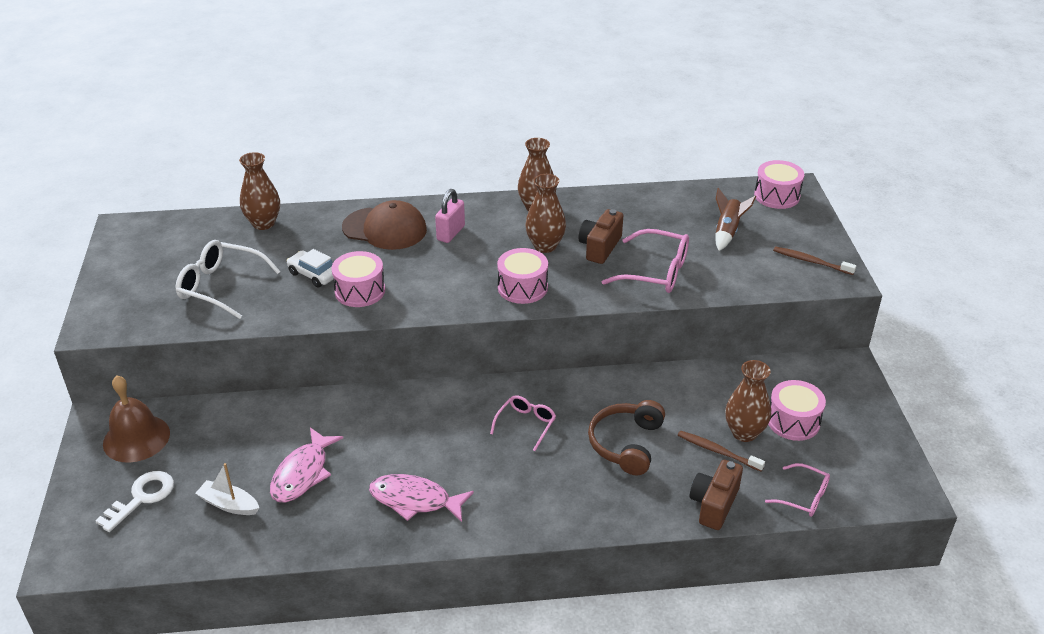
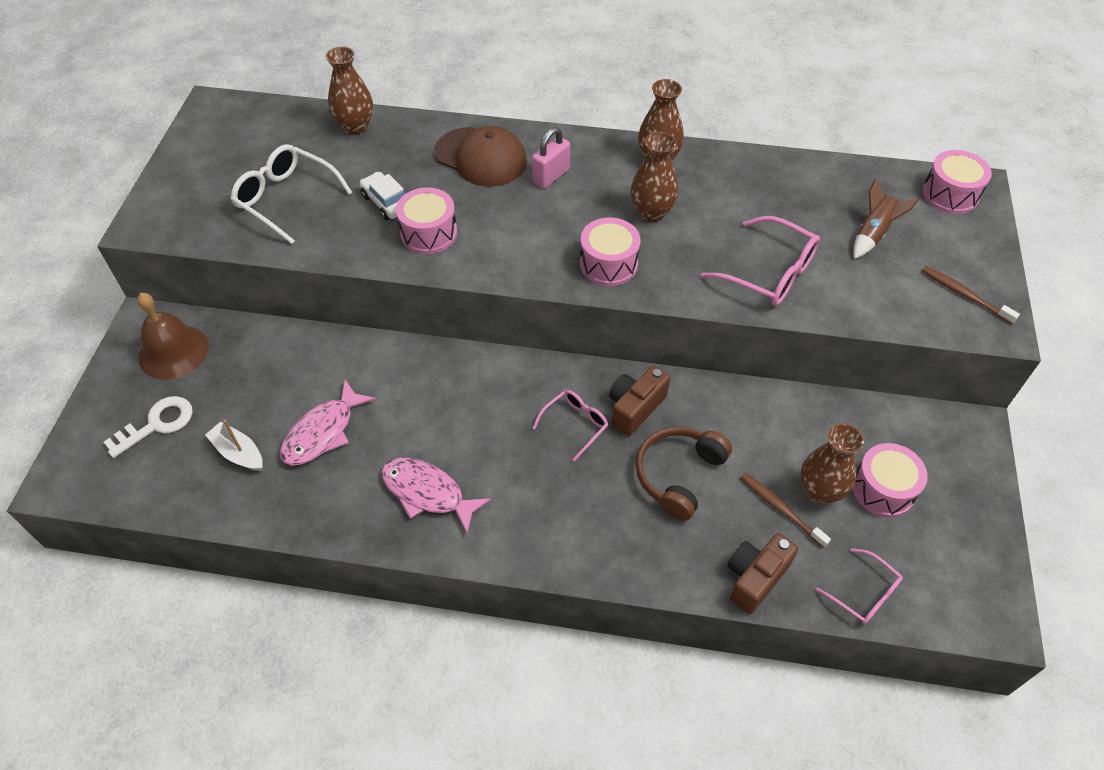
camera: 15 degrees right, 15 degrees up
(600, 247) = (714, 227): brown camera -> brown camera (635, 408)

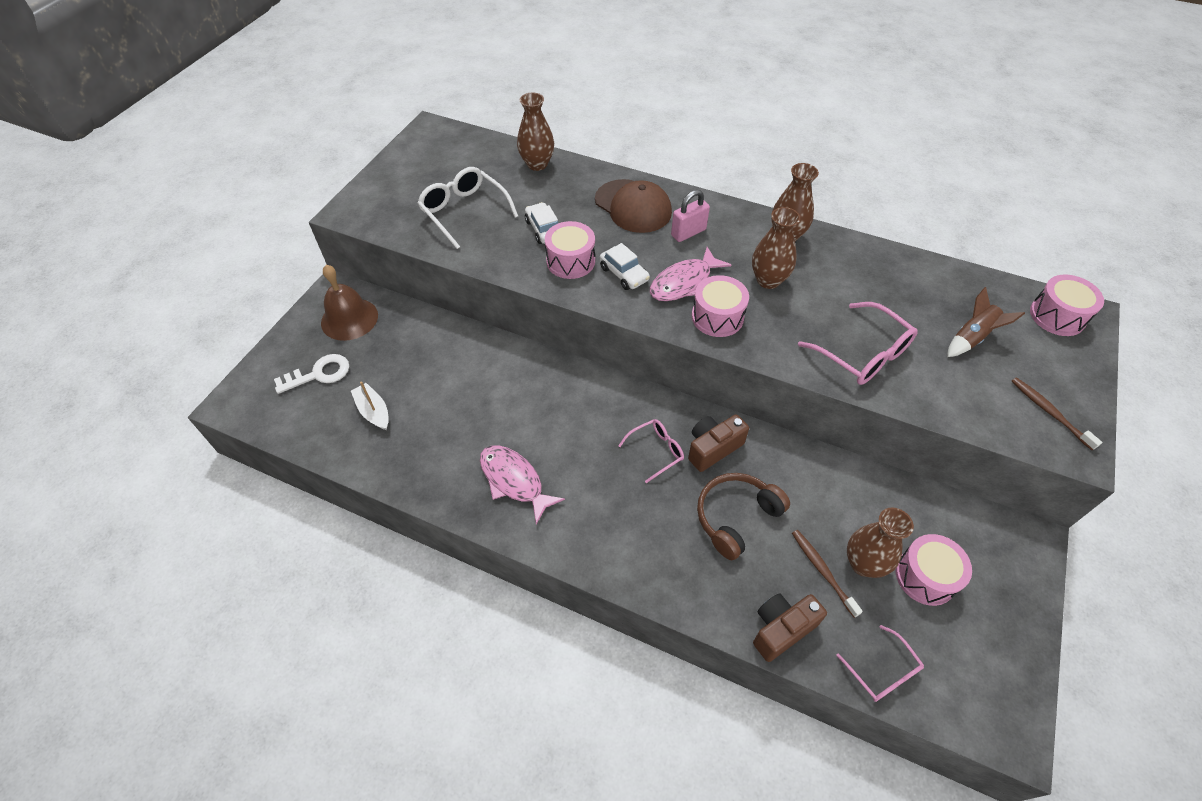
camera: 15 degrees right, 0 degrees up
(323, 432) = (444, 410): pink fish -> pink fish (684, 282)
(493, 236) = (624, 274): none -> white car

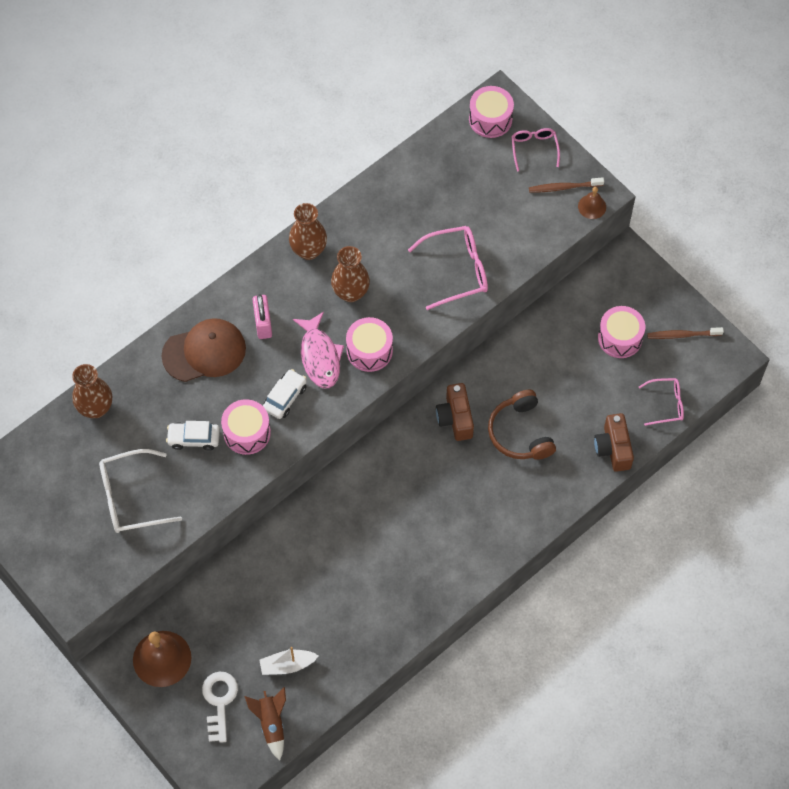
camera: 65 degrees left, 10 degrees up
(514, 481) = (413, 576): pink fish -> none
(624, 274) = (285, 397): white car -> white car turned 45 degrees counterclockwise
(656, 451) = (437, 460): pink glasses -> pink glasses (534, 149)
(822, 571) = (586, 399): brown toothbrush -> brown toothbrush (682, 335)
(863, 563) = (593, 370): brown vase -> none
(972, 338) = (480, 189): brown rocket -> brown rocket (271, 723)
(1055, 450) = (592, 206): none -> brown bell

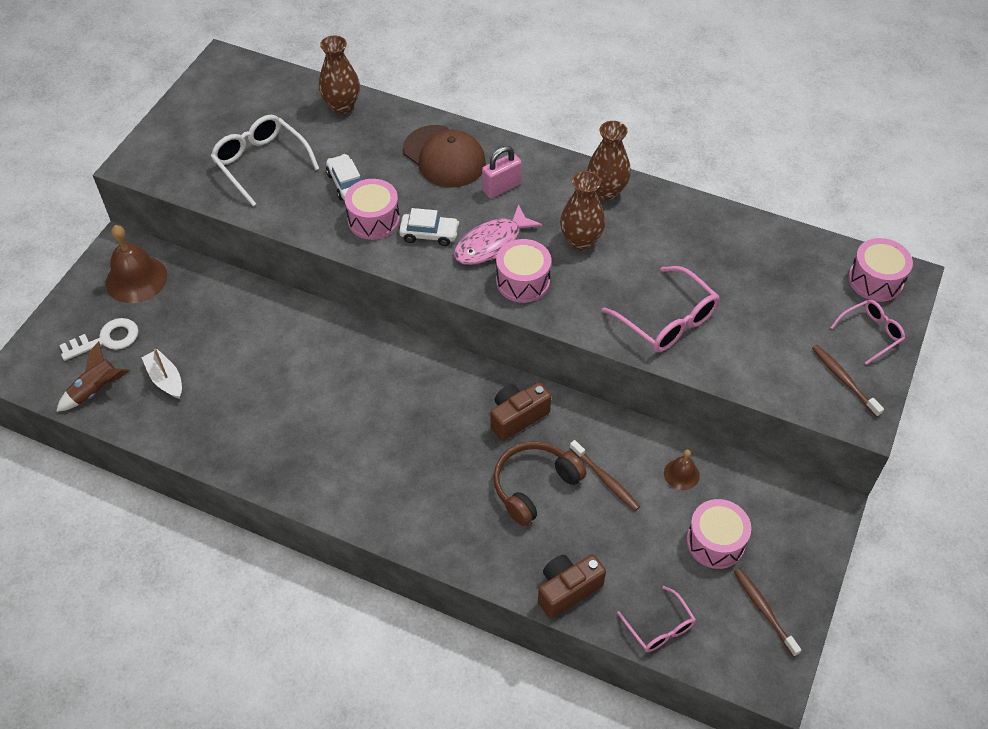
camera: 65 degrees right, 10 degrees down
(537, 383) = (605, 479): none -> brown toothbrush
(592, 206) = (840, 417): brown bell -> brown bell (681, 474)

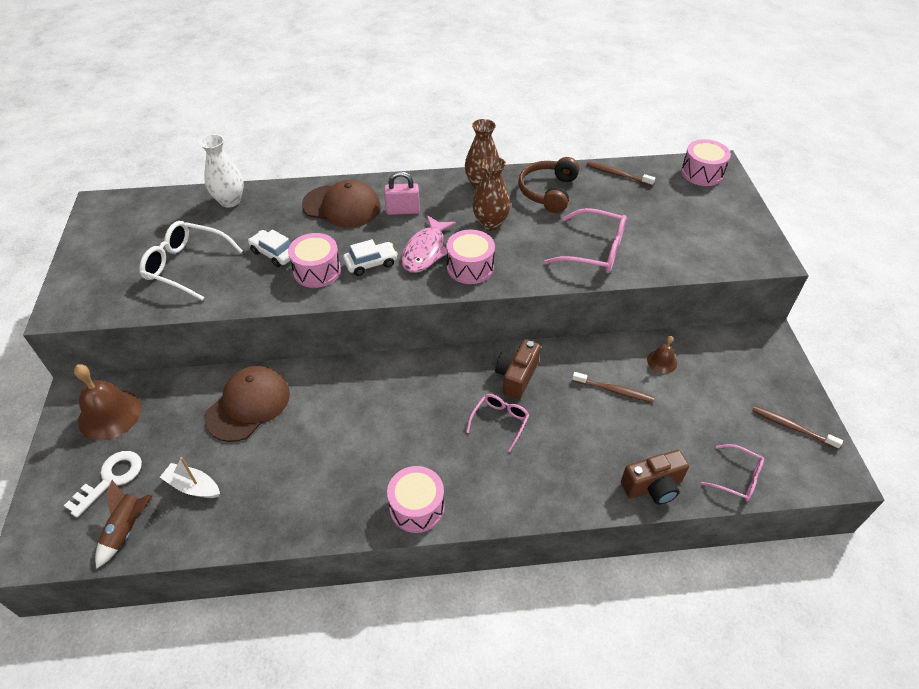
camera: 30 degrees left, 5 degrees down
(253, 326) = (248, 405): none -> brown cap
(342, 106) = (230, 201): brown vase -> white vase
(501, 187) = (403, 211): pink padlock -> pink padlock turned 60 degrees clockwise
(534, 485) = (567, 420): brown headphones -> brown headphones (548, 192)
(567, 590) = (653, 486): brown camera -> brown camera turned 135 degrees counterclockwise
(715, 542) = (722, 396): pink drum -> pink drum (417, 507)
(844, 380) = (739, 240): brown toothbrush -> brown toothbrush (617, 174)
(871, 333) = (728, 205): pink glasses -> pink glasses (500, 421)

